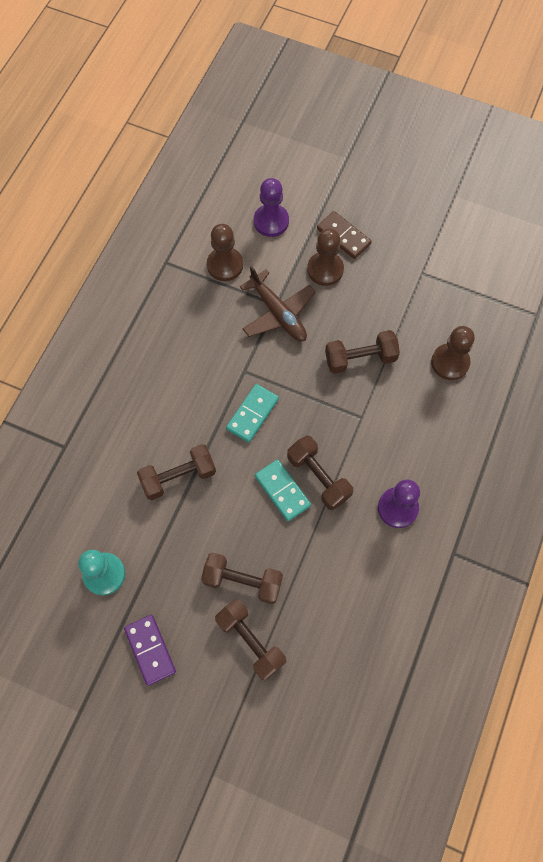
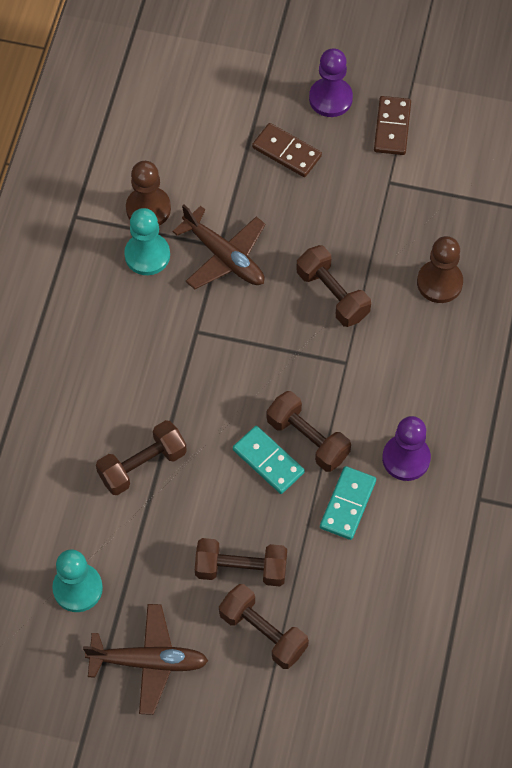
camera: 10 degrees left, 5 degrees down
(150, 650) = (149, 661): purple domino -> brown plane
(216, 302) = (147, 255): none -> turquoise pawn
(252, 414) = (216, 379): turquoise domino -> turquoise domino (348, 504)
(271, 221) = (194, 147): purple pawn -> purple pawn (330, 98)
(325, 269) = (271, 195): brown pawn -> none
(360, 358) = (332, 294): brown dumbbell -> brown dumbbell turned 75 degrees clockwise
(431, 229) = (392, 127): none -> brown domino

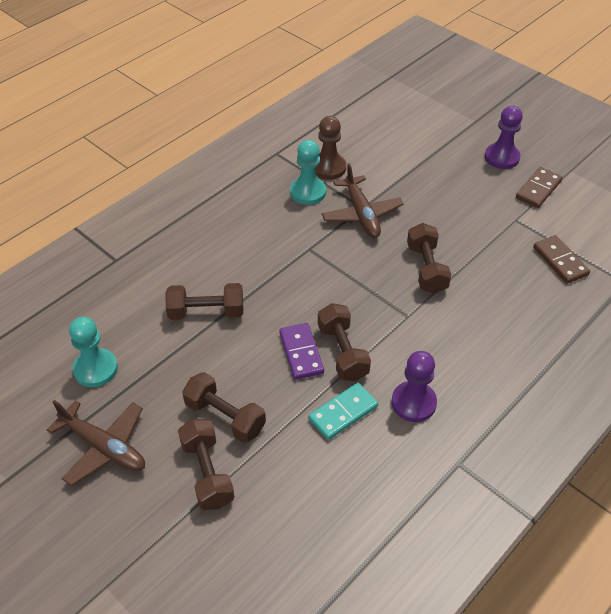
camera: 30 degrees right, 15 degrees down
(268, 461) = (301, 353): turquoise domino -> purple domino
(287, 152) = (449, 174): brown domino -> brown domino (560, 261)
(439, 282) = (517, 296): brown pawn -> none

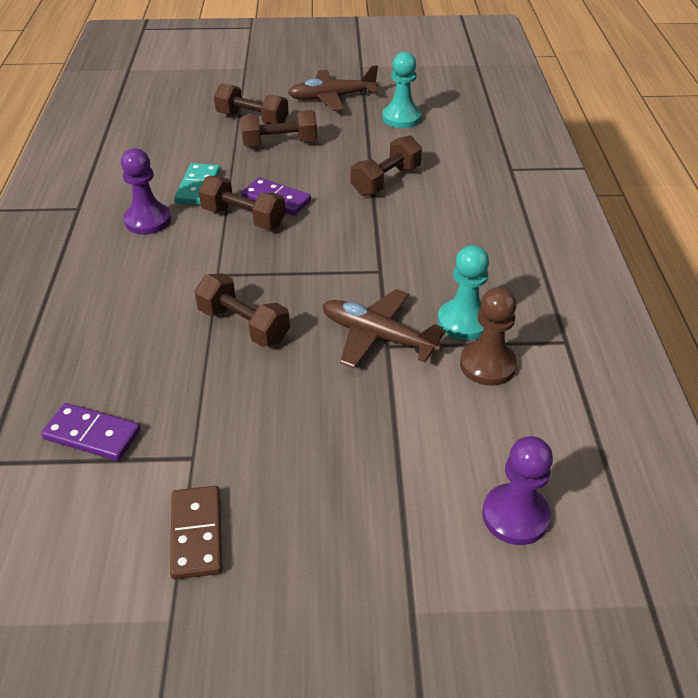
camera: 135 degrees right, 5 degrees down
(502, 157) = (299, 558): purple pawn -> purple pawn (515, 516)
(560, 261) = (92, 435): brown domino -> purple domino

